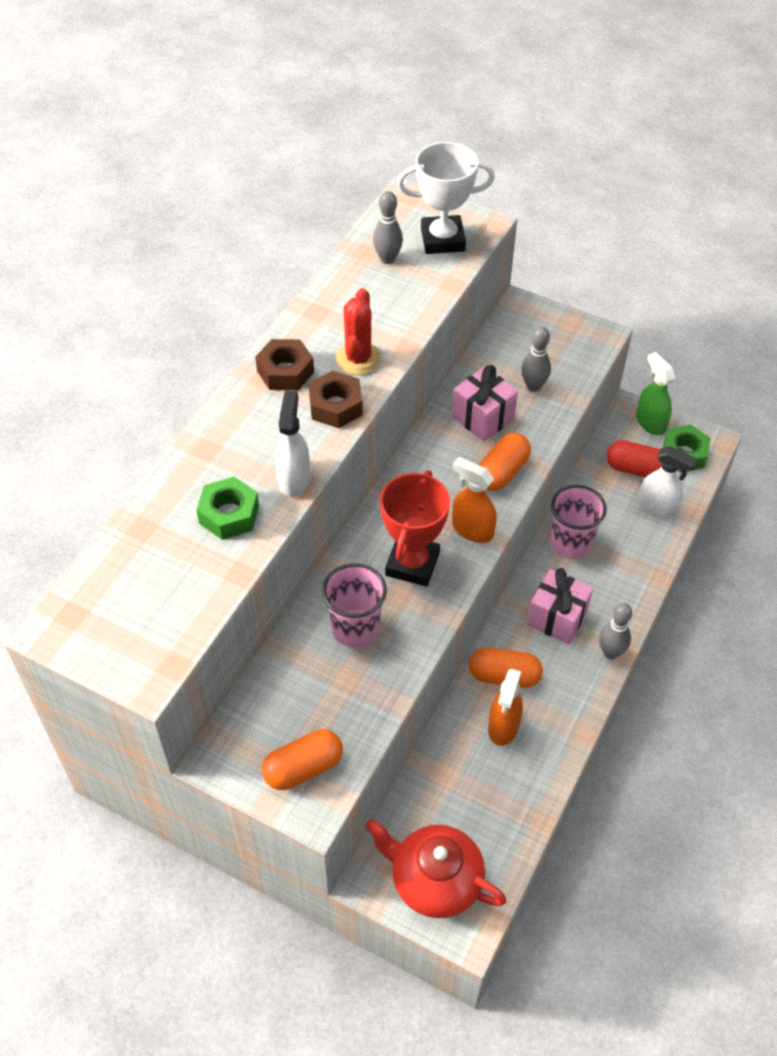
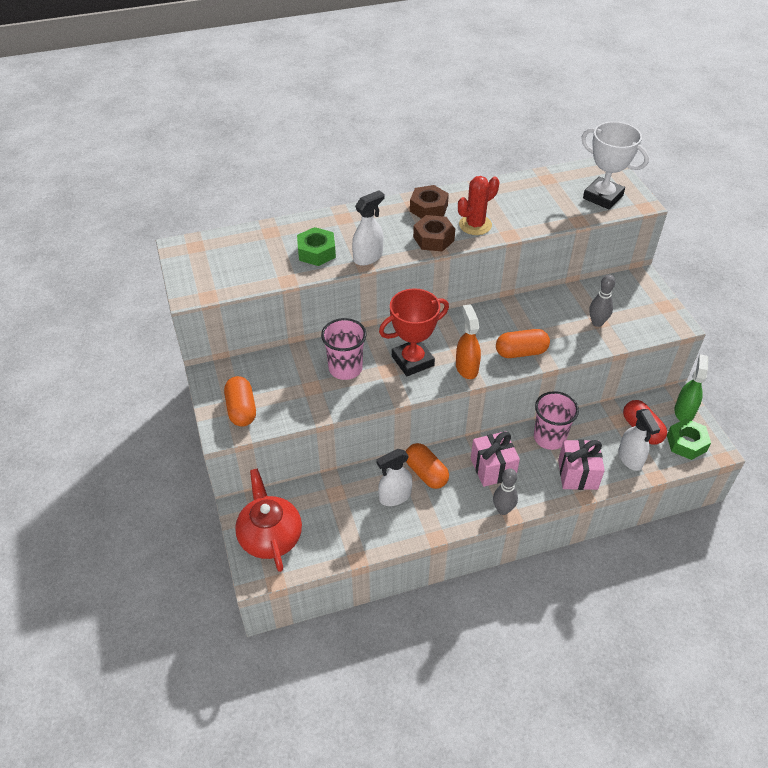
camera: 45 degrees right, 5 degrees down
(303, 768) = (241, 409): orange capsule -> orange capsule turned 60 degrees clockwise
(387, 259) = (556, 188): grey bowling pin -> none
(482, 418) = (544, 319): pink gift -> pink gift (577, 474)
(503, 727) = (394, 496): orange spray bottle -> white spray bottle

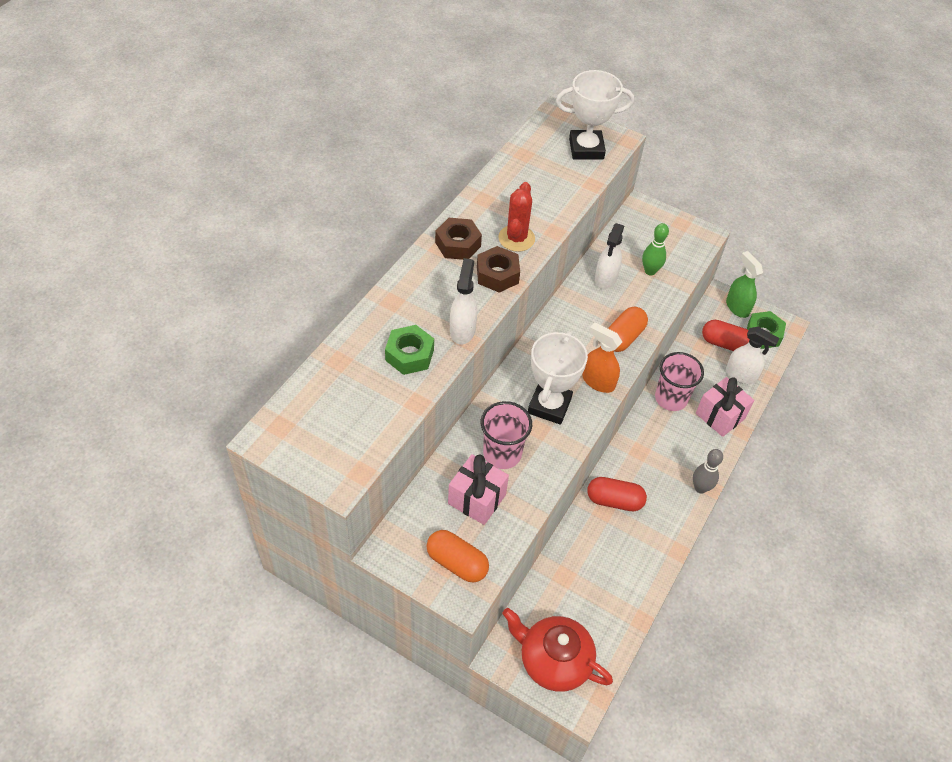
camera: 45 degrees left, 5 degrees up
(394, 496) = (612, 541): white spray bottle -> white spray bottle (605, 278)
(412, 361) = (549, 405): red trophy -> white trophy
(426, 473) = (614, 500): orange capsule -> red capsule
(493, 468) = (658, 457): pink gift -> pink gift (477, 499)
(597, 323) = (650, 271): grey bowling pin -> green bowling pin

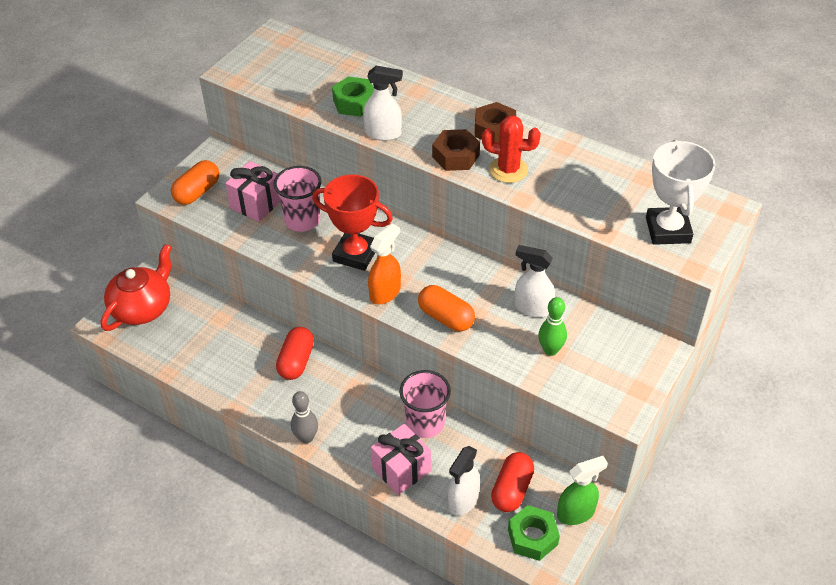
camera: 95 degrees right, 5 degrees down
(549, 405) = (355, 254): white trophy -> red trophy

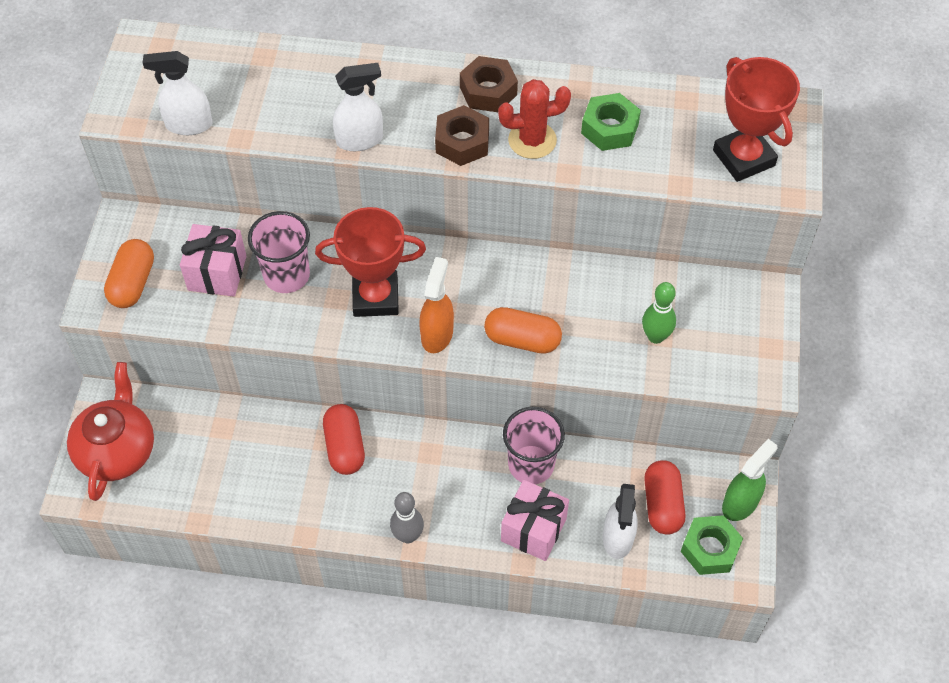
camera: 25 degrees left, 10 degrees up
(354, 103) = (301, 108): green nut -> green nut (609, 128)
(532, 308) = (610, 292): white spray bottle -> white spray bottle (188, 125)
(668, 230) = (744, 158): white trophy -> red trophy

